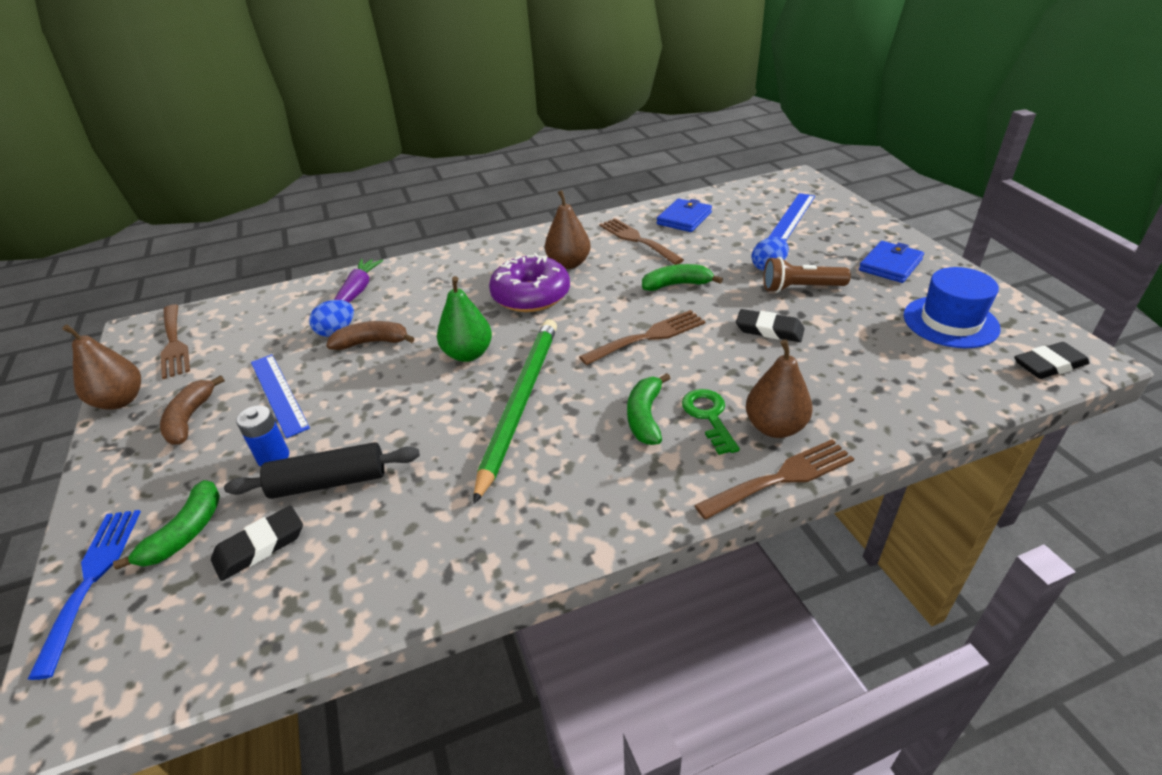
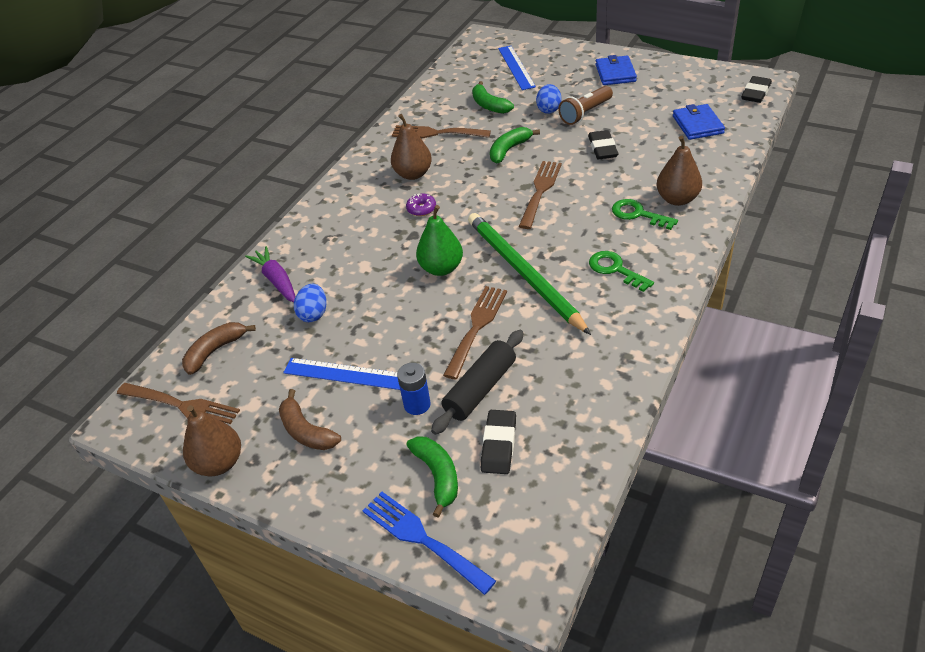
camera: 40 degrees left, 5 degrees up
(372, 342) = (357, 303): brown banana -> brown banana (215, 351)
(531, 295) = (421, 209): purple donut -> purple donut, size x0.43
(603, 457) = (615, 269): none -> green key
(645, 417) = (606, 235): green banana -> green banana (489, 105)
(684, 218) = (446, 102): blue wallet -> blue wallet (697, 125)
(769, 330) = (602, 148): black eraser -> black eraser turned 75 degrees counterclockwise
(781, 478) = (713, 221): brown fork -> brown fork (476, 327)
(950, 322) = (686, 93): blue hat -> none

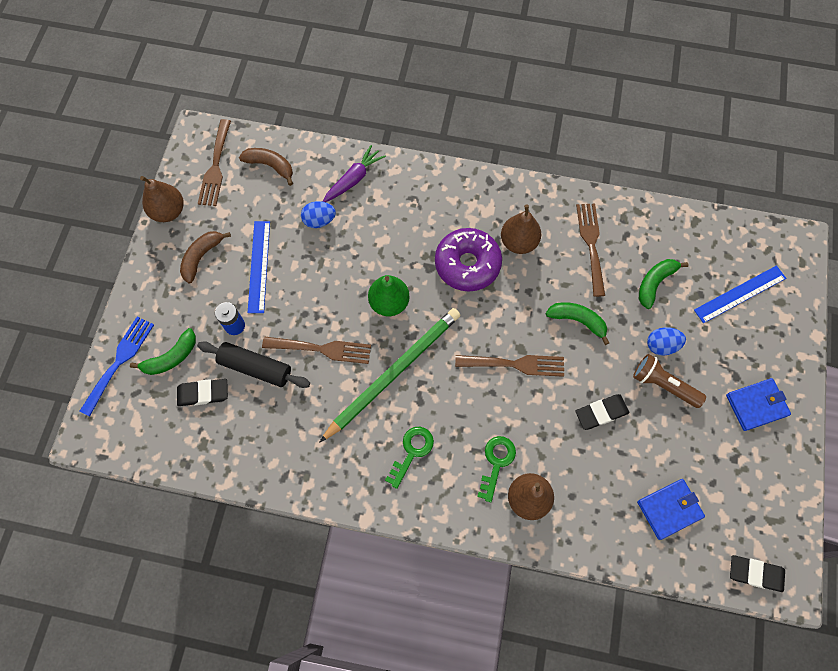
camera: 70 degrees right, 25 degrees up
(421, 209) = (467, 264): purple donut -> purple donut, size x2.35

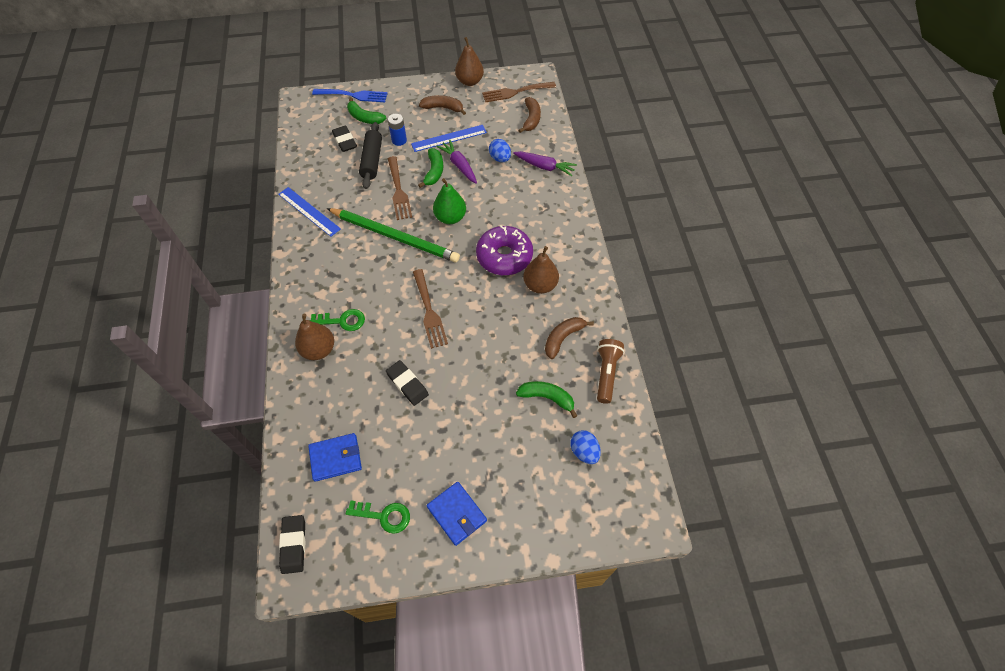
camera: 70 degrees right, 10 degrees down
(311, 268) = (459, 166): none -> purple carrot
(412, 452) = (336, 265): green key -> green key (384, 516)
(577, 321) = (485, 346): green banana -> green banana (434, 171)
(591, 244) = (563, 338): brown fork -> brown banana
(661, 345) = (487, 417): blue egg -> blue egg (584, 451)
(663, 385) = (449, 427): brown flashlight -> brown flashlight (606, 373)
(669, 509) = (336, 458): blue wallet -> blue wallet turned 60 degrees counterclockwise
(740, 294) = (568, 475): blue ruler -> blue ruler (309, 211)

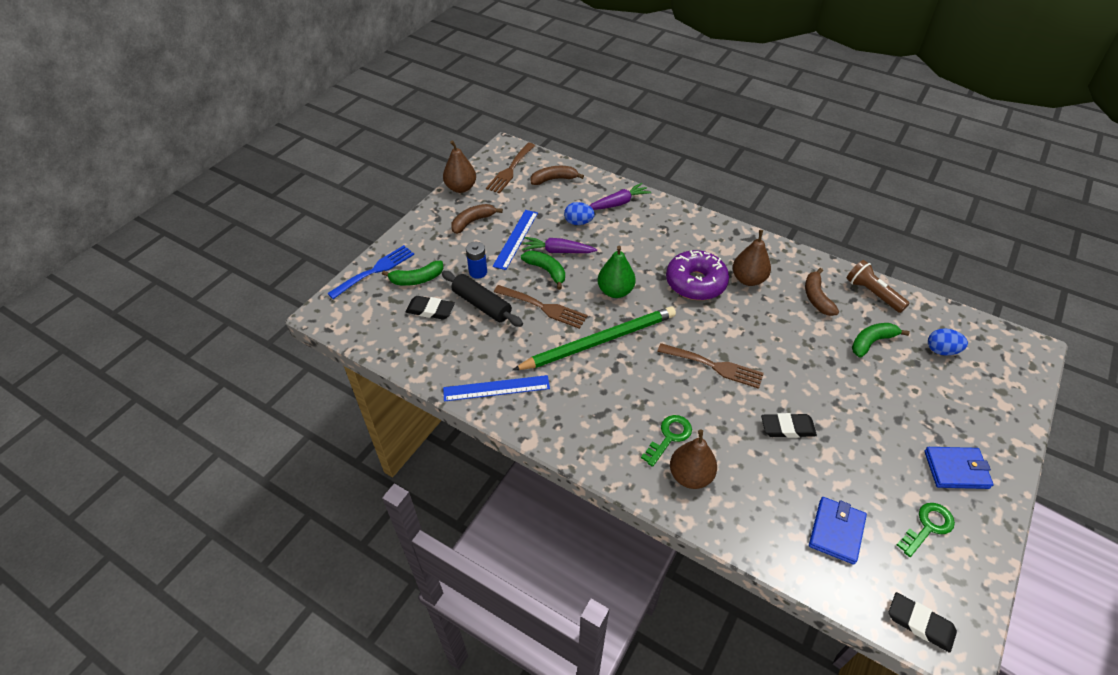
camera: 50 degrees left, 10 degrees down
(531, 119) = (554, 179): brown banana -> brown banana turned 60 degrees counterclockwise

